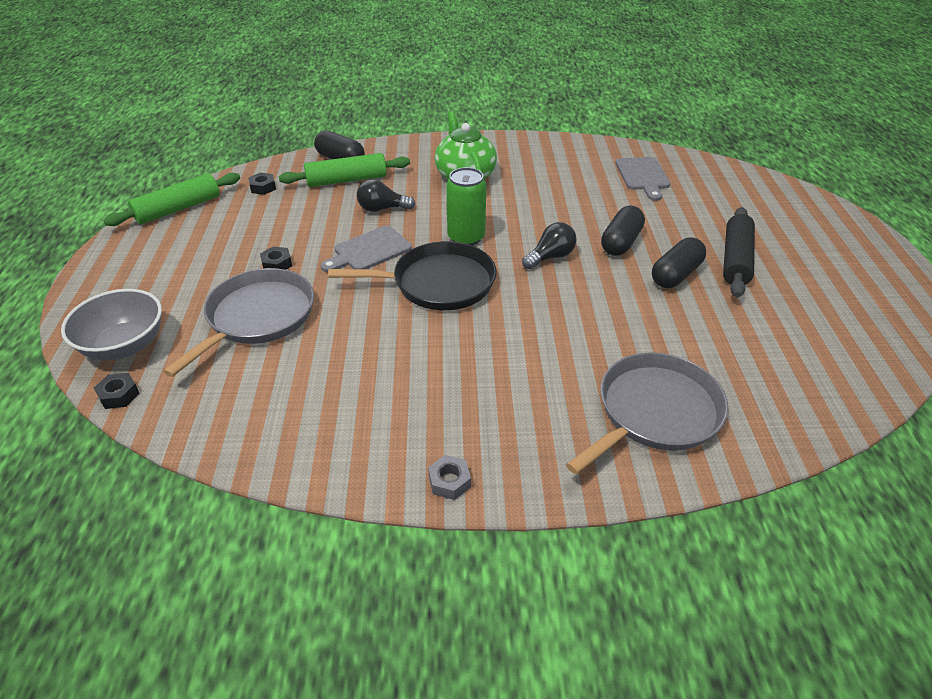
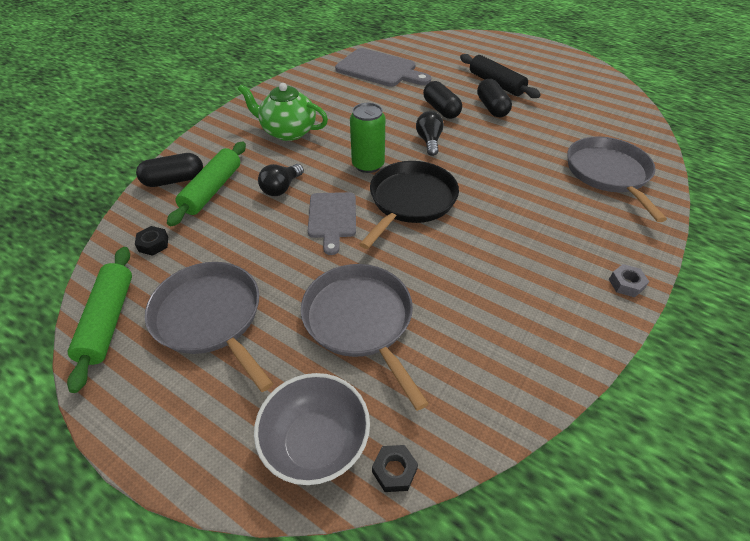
camera: 55 degrees left, 5 degrees up
(210, 246) = (211, 317): none -> grey pan
(277, 264) = (293, 279): black nut -> none
(643, 176) = (379, 69): grey cutting board -> grey cutting board, size x1.58

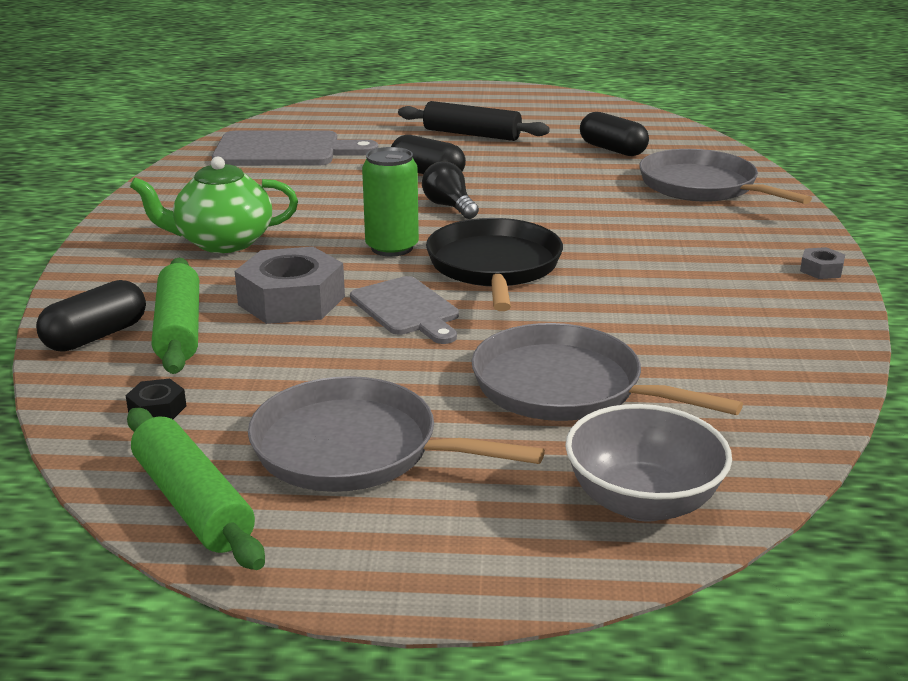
camera: 30 degrees left, 20 degrees down
(281, 188) = (291, 300): black light bulb -> grey nut
(394, 471) = (757, 488): black nut -> none
(492, 108) = (494, 158): black capsule -> black capsule (612, 149)

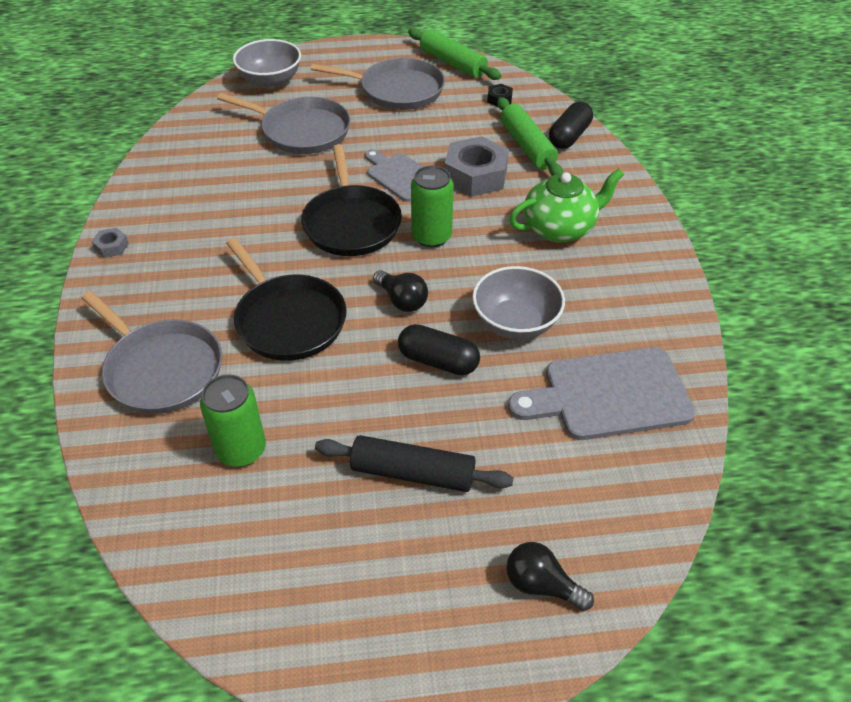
camera: 170 degrees right, 20 degrees up
(337, 186) = (515, 323): none -> grey bowl
(400, 102) = (541, 585): none -> black light bulb
(577, 204) = (288, 320): none -> black pan
(612, 149) = (241, 450): black capsule -> green can

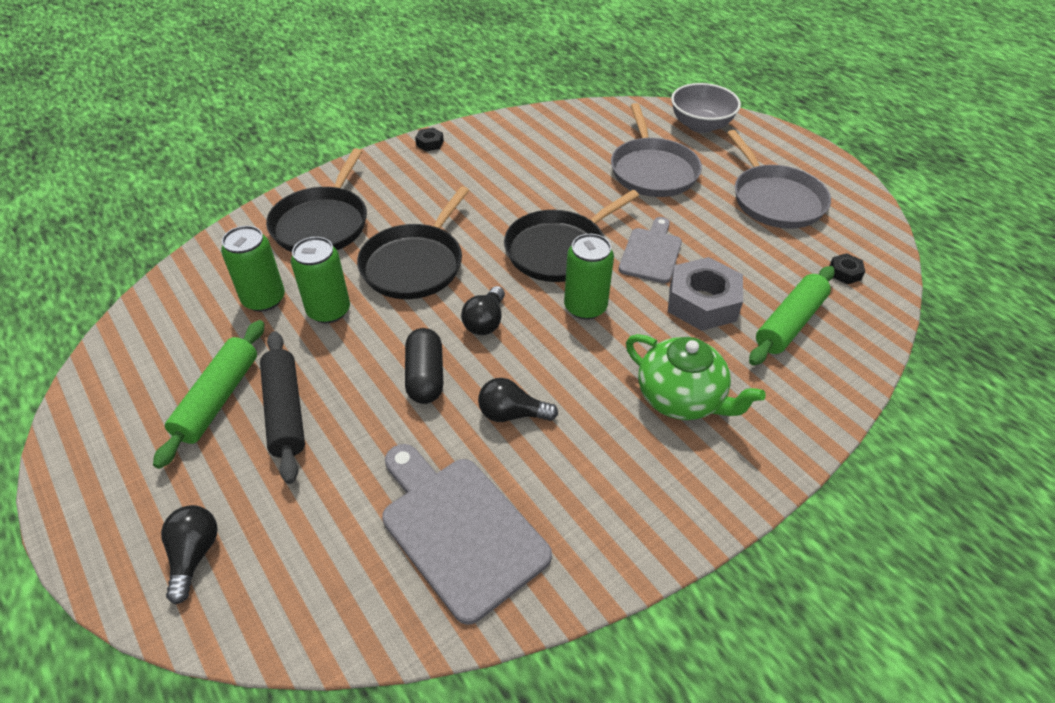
camera: 60 degrees right, 0 degrees up
(111, 247) = (429, 143): grey nut -> black nut
(161, 369) = (322, 223): grey pan -> black pan
(301, 402) = (329, 310): none -> green can
(453, 63) = (863, 217): green rolling pin -> green rolling pin (218, 399)
(515, 323) = (512, 414): grey bowl -> black light bulb
(569, 136) = (844, 351): black capsule -> none

